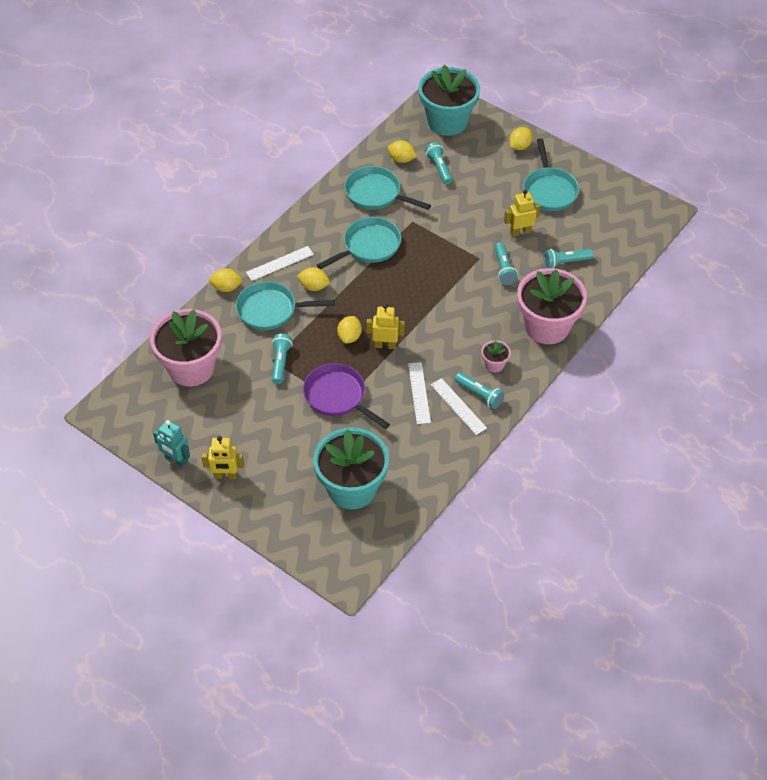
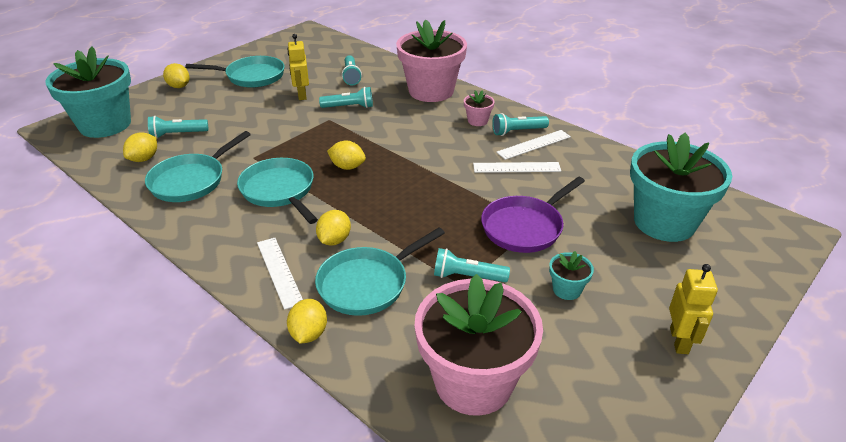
camera: 85 degrees left, 15 degrees down
(176, 460) = (666, 404): turquoise robot -> none
(270, 418) = (567, 289): none -> turquoise flower pot
(271, 310) = (368, 283): turquoise pan -> turquoise pan turned 45 degrees clockwise
(349, 337) = (428, 213): yellow lemon -> yellow lemon (347, 167)
(385, 345) = (445, 187): yellow robot -> none
(479, 395) = (517, 131): turquoise flashlight -> turquoise flashlight turned 150 degrees counterclockwise

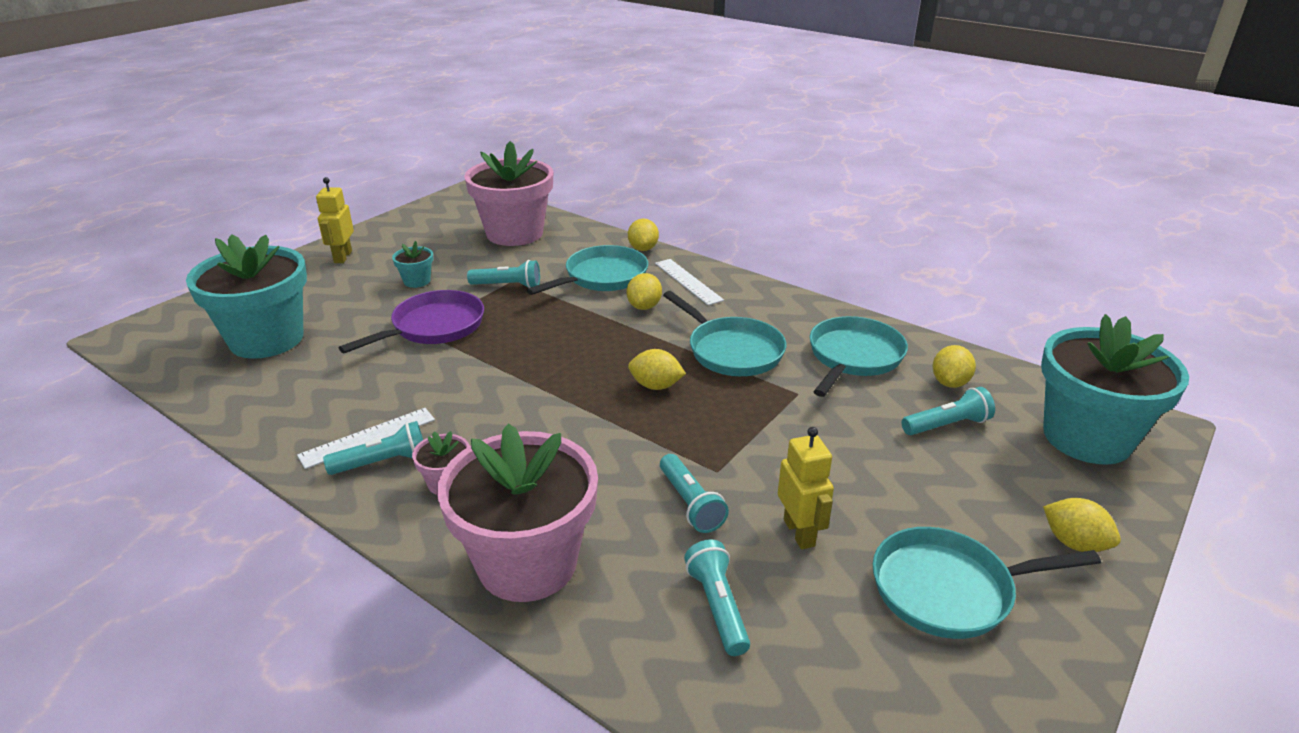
camera: 175 degrees right, 5 degrees down
(349, 107) = (690, 504): turquoise flashlight -> turquoise flashlight turned 105 degrees counterclockwise
(516, 167) = (413, 397): white ruler -> none

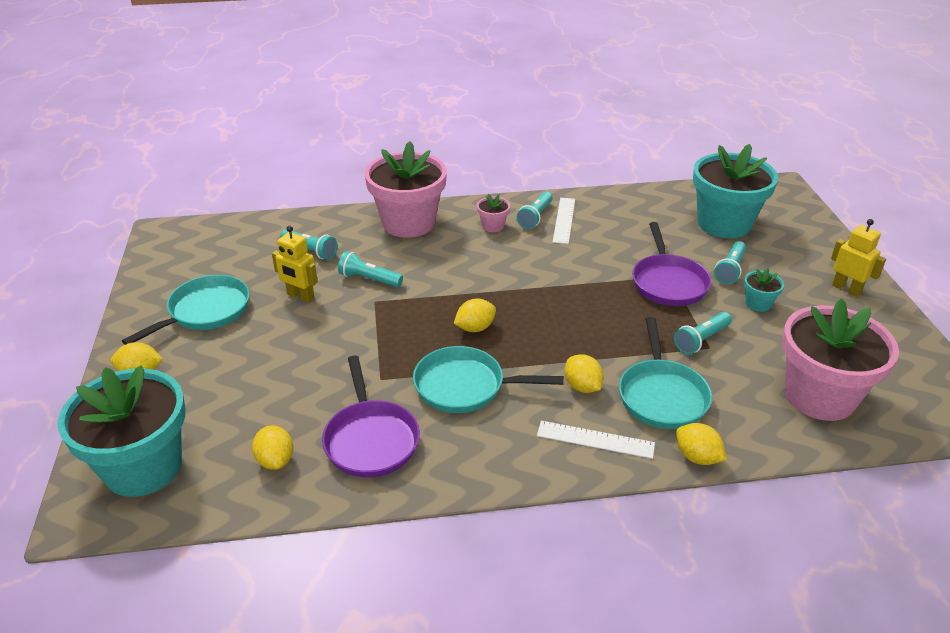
camera: 135 degrees right, 5 degrees up
(853, 357) = (370, 439): turquoise pan -> purple pan
(947, 425) = (256, 415): turquoise flashlight -> turquoise flashlight (730, 270)

